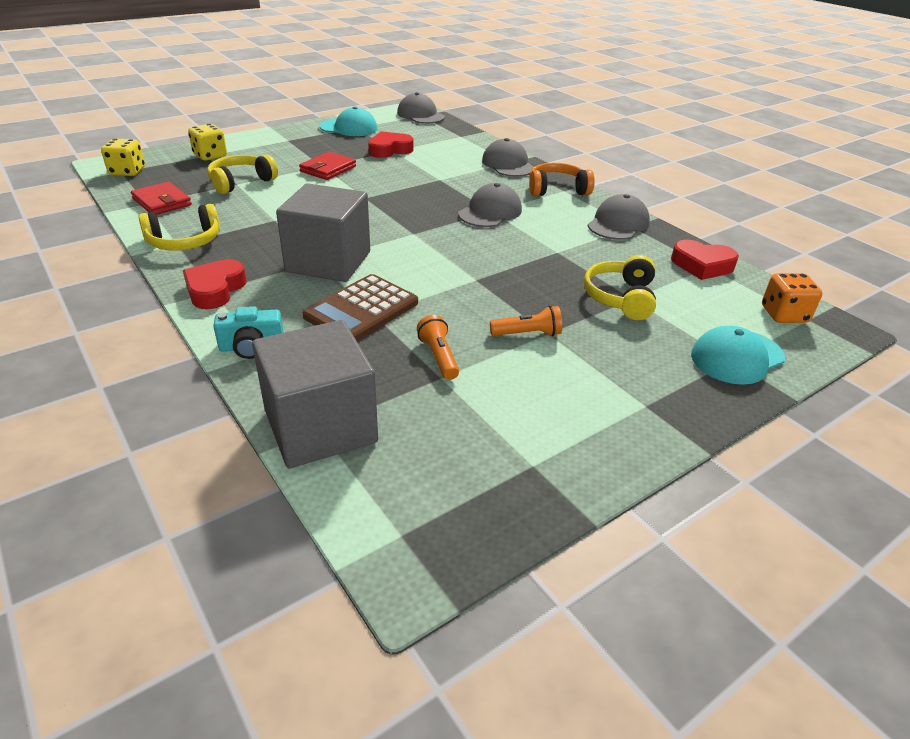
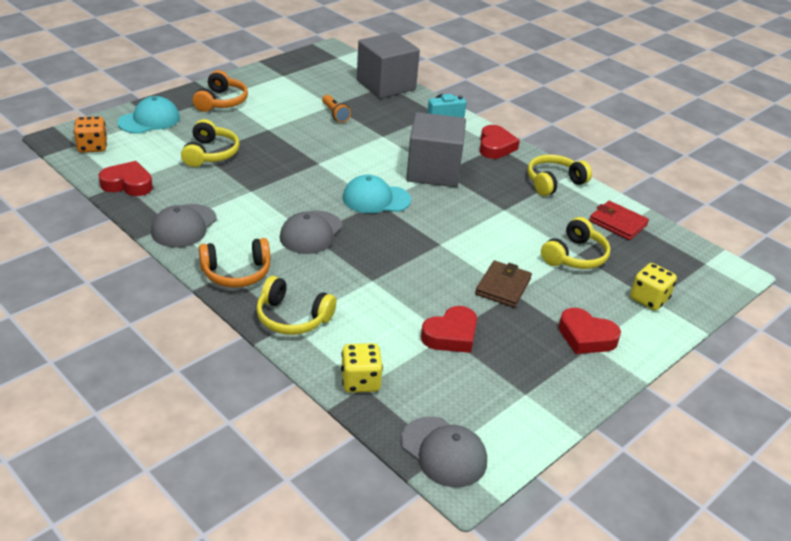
camera: 170 degrees right, 0 degrees up
(127, 172) = (698, 263): yellow dice -> yellow dice (360, 381)
(287, 143) = (586, 337): none -> red heart
(328, 169) = (503, 287): red wallet -> brown wallet
(349, 128) = (533, 389): turquoise cap -> turquoise cap (376, 199)
(361, 309) = (392, 138): brown calculator -> none
(508, 164) = (292, 317): grey cap -> yellow headphones
(527, 334) = (281, 128): orange flashlight -> none
(638, 393) = (221, 101): none -> orange headphones

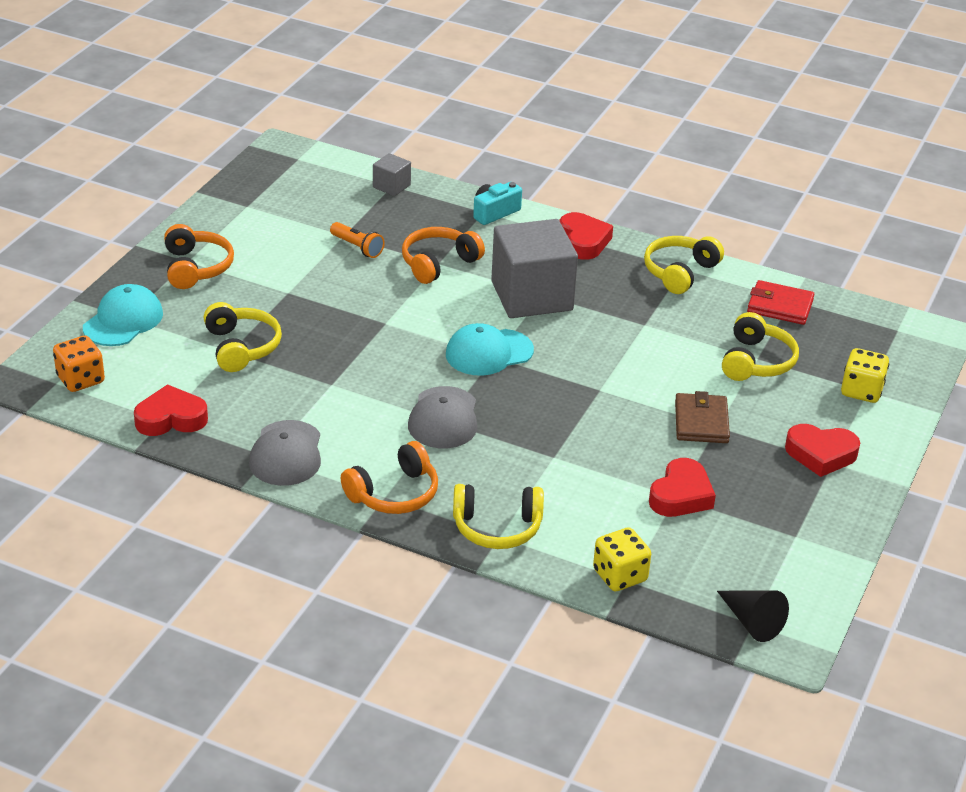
camera: 20 degrees left, 0 degrees up
(382, 136) = (438, 263): none -> orange headphones
(386, 85) = (391, 186): grey cube -> grey cube, size x0.44
(444, 452) = (751, 622): grey cap -> black cone

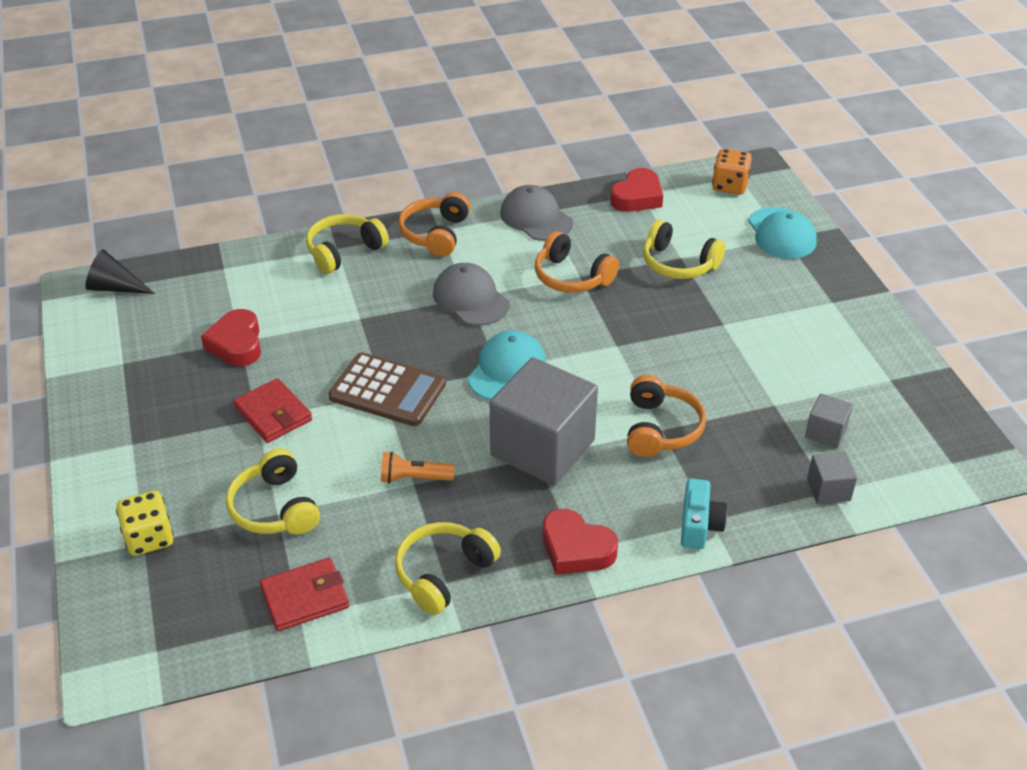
camera: 140 degrees right, 5 degrees up
(196, 267) = (816, 300): orange headphones -> orange headphones (571, 277)
(341, 207) = (825, 432): none -> grey cube
(357, 247) = (744, 399): orange flashlight -> orange flashlight (414, 478)
(595, 389) = (387, 391): none -> brown calculator
(620, 576) = (231, 267): yellow dice -> none
(680, 272) = (443, 574): yellow headphones -> yellow headphones turned 135 degrees counterclockwise
(701, 422) = (273, 414): brown wallet -> red wallet
(821, 454) = (147, 445): red heart -> none

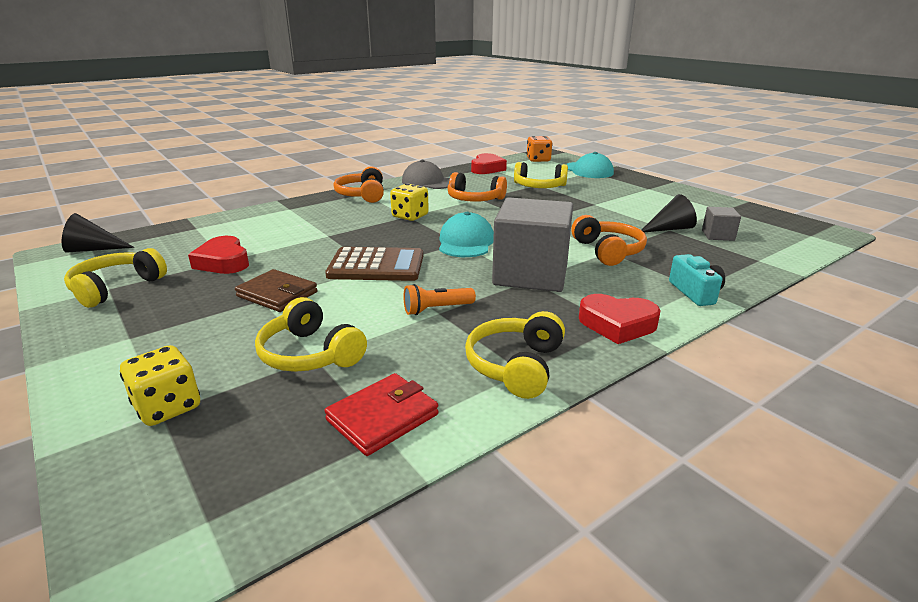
camera: 20 degrees left, 15 degrees down
(273, 414) = (277, 294): red wallet -> brown wallet
(344, 251) = (296, 209): yellow headphones -> yellow headphones (116, 288)
(470, 299) = (410, 216): grey cap -> yellow dice
(776, 403) = (669, 229): none -> black cone
(828, 490) = (757, 259): grey cube -> none

